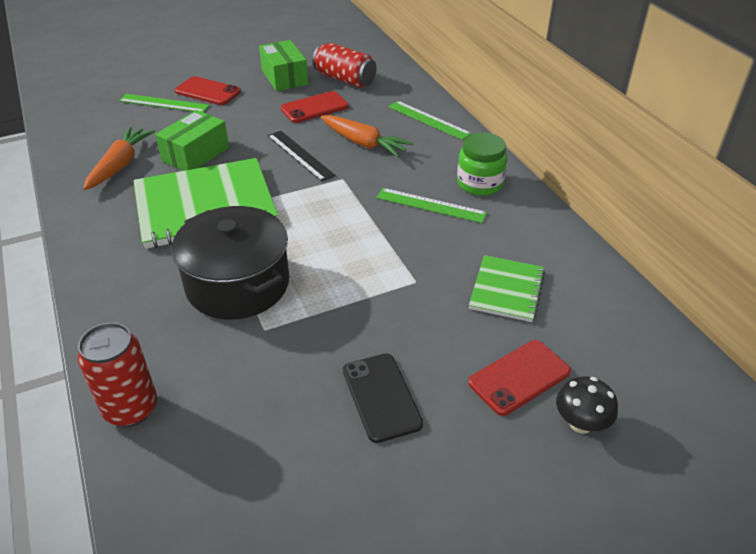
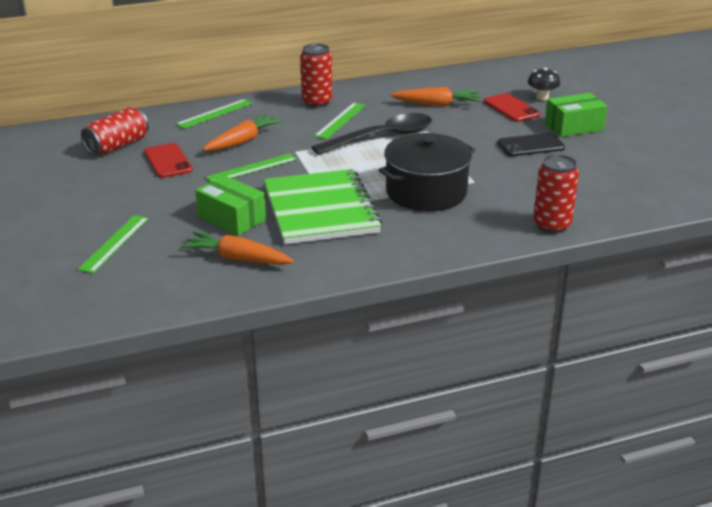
camera: 85 degrees left, 10 degrees down
(208, 91) = (101, 218): red phone -> none
(285, 77) = (94, 176): green box -> green box (574, 126)
(300, 155) = (252, 168): black ruler -> green ruler
(388, 241) = (382, 137): none -> black spoon
(479, 184) = (317, 102): green jar -> red can
(507, 290) = (437, 104): green notebook -> orange carrot

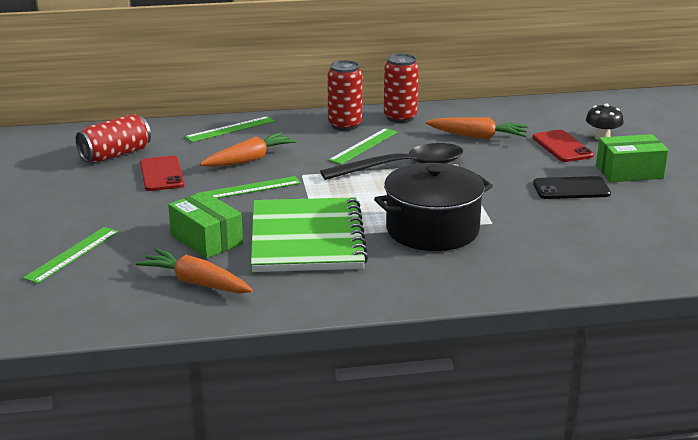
camera: 10 degrees right, 5 degrees down
(551, 225) = (566, 279): red can -> red can (400, 117)

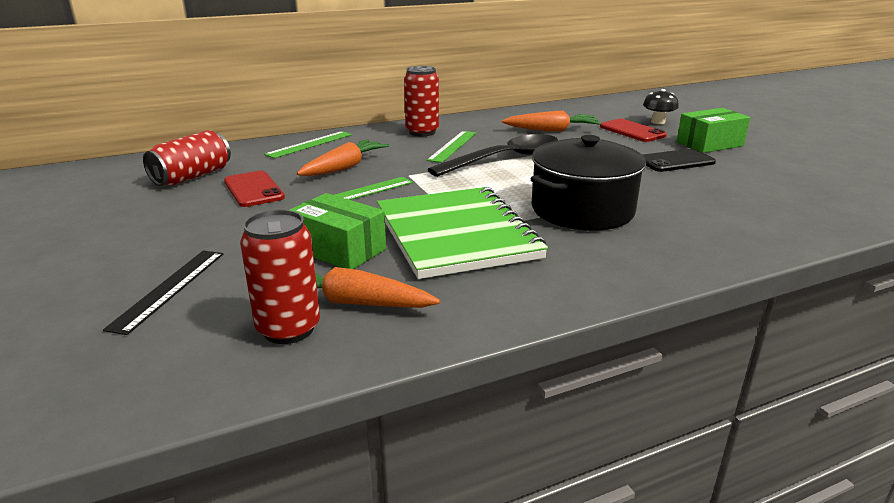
camera: 15 degrees left, 0 degrees up
(72, 254) = (169, 289): green ruler -> black ruler
(400, 117) = (469, 122): red can -> red can (288, 329)

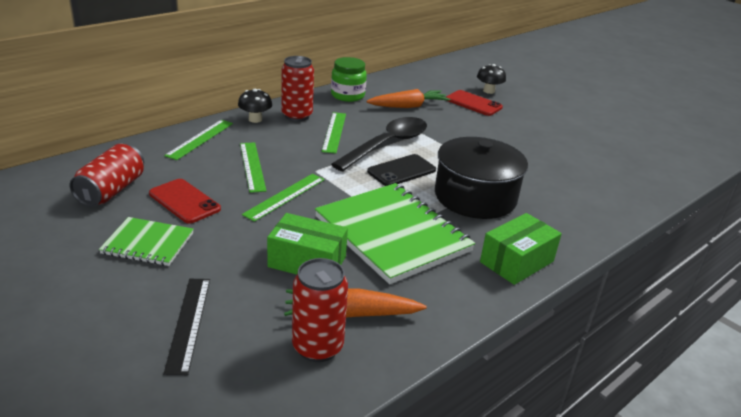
camera: 20 degrees left, 5 degrees up
(189, 219) = (148, 243): none -> green notebook
(345, 167) = (252, 166): orange carrot -> green ruler
(377, 133) = (255, 119): none -> black mushroom
(489, 119) = (347, 95): none -> green jar
(675, 161) = (520, 137): black phone -> black phone (401, 171)
(709, 144) = (537, 115): green box -> green box (516, 261)

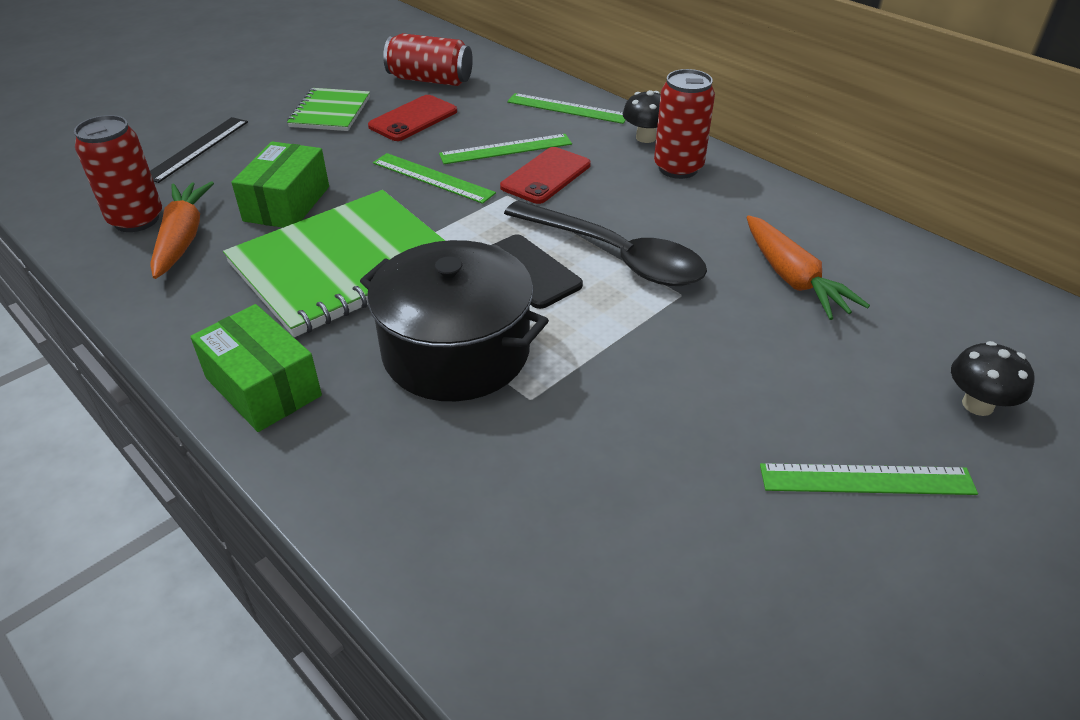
camera: 90 degrees right, 10 degrees up
(188, 323) = (197, 148): black ruler -> black ruler turned 60 degrees counterclockwise
(334, 132) = (638, 204): green ruler -> green ruler (866, 480)
(347, 95) = (792, 209): green jar -> none
(473, 103) = (876, 372): red phone -> red phone (546, 176)

